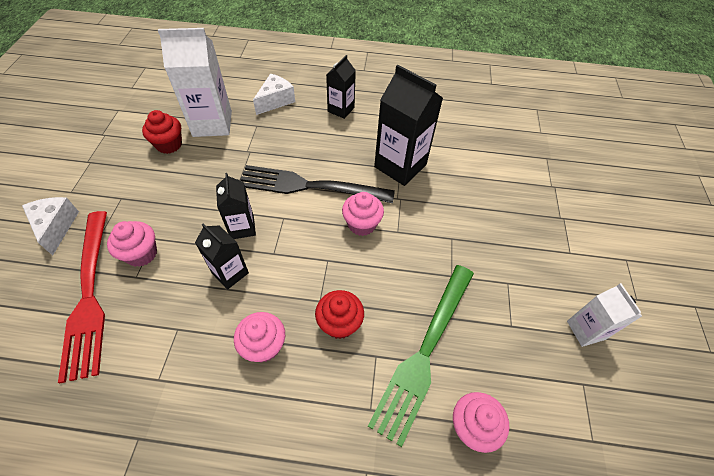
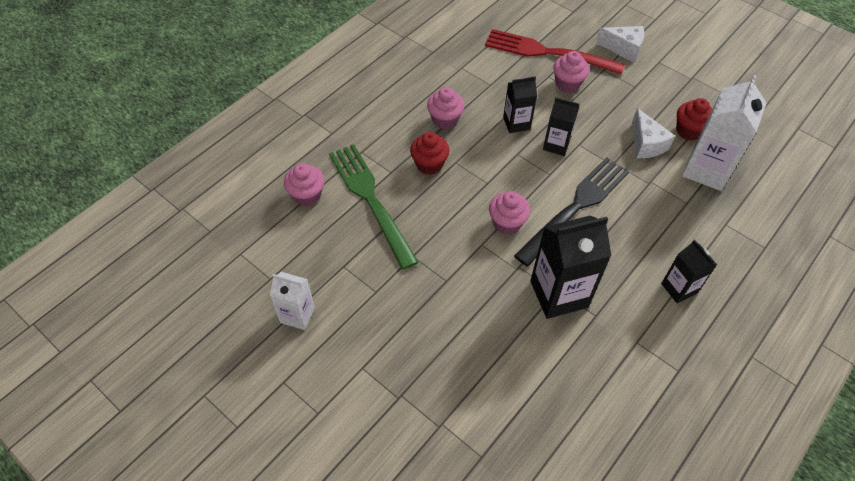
camera: 125 degrees right, 0 degrees up
(275, 101) = (723, 235): white cheese -> white cheese (646, 144)

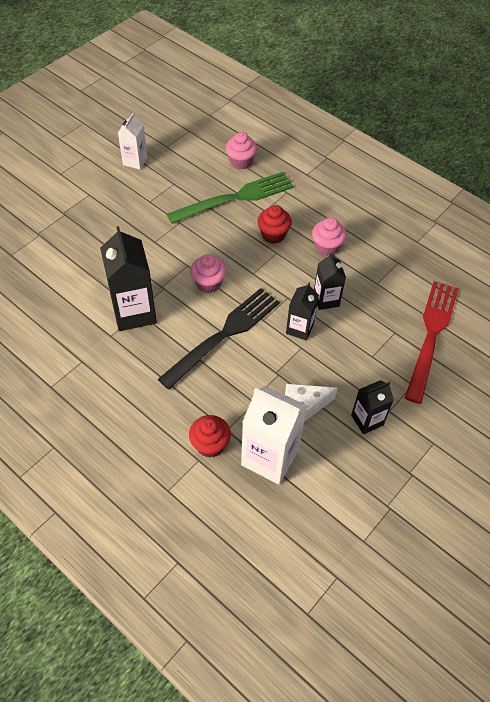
camera: 90 degrees right, 0 degrees up
(567, 84) = (385, 348): pink cupcake -> none
(575, 207) = (223, 335): black fork -> black fork turned 90 degrees counterclockwise
(623, 49) = (450, 409): white cheese -> none
(679, 288) = (129, 402): black carton -> black carton (367, 420)
(689, 131) = (325, 452): red cupcake -> red cupcake (210, 445)

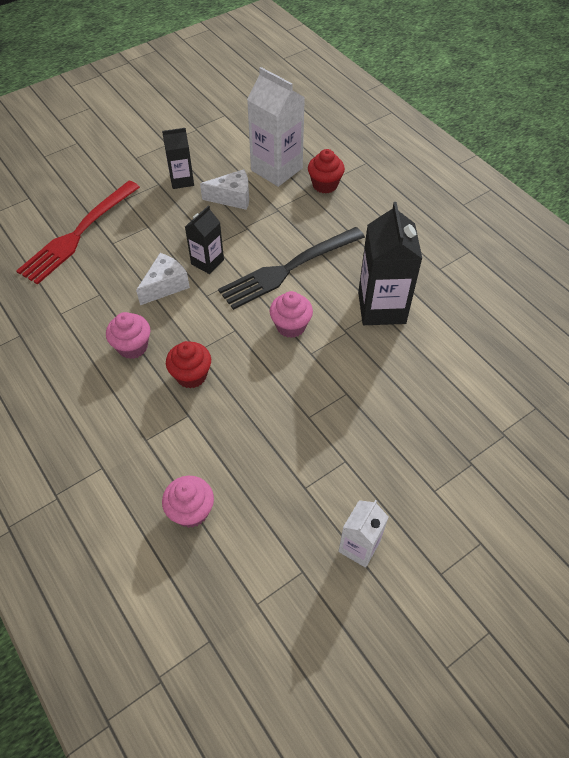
camera: 165 degrees left, 0 degrees up
(235, 198) = (221, 443): green fork -> none
(326, 300) = (165, 286): black carton -> white cheese

